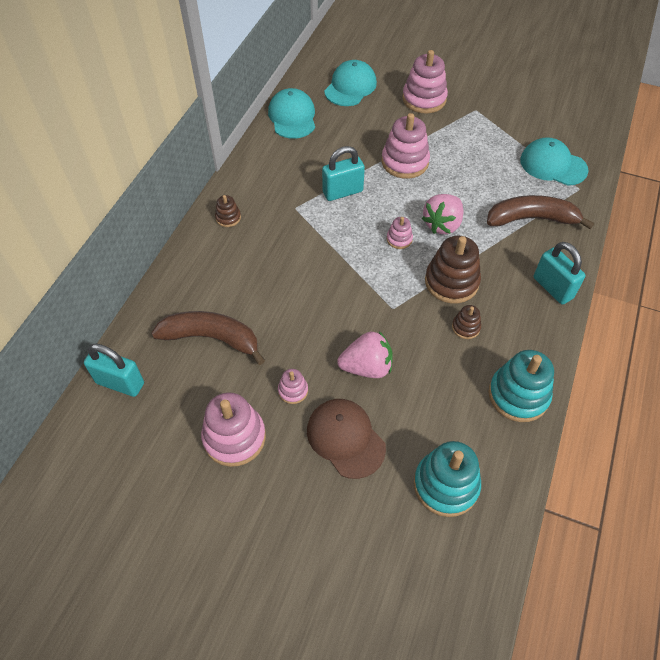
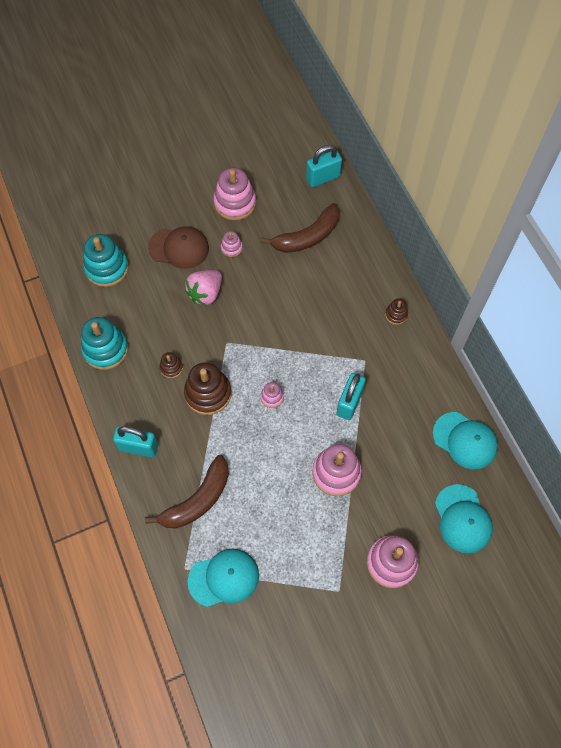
camera: 135 degrees right, 10 degrees up
(442, 224) = (255, 436): pink strawberry -> none

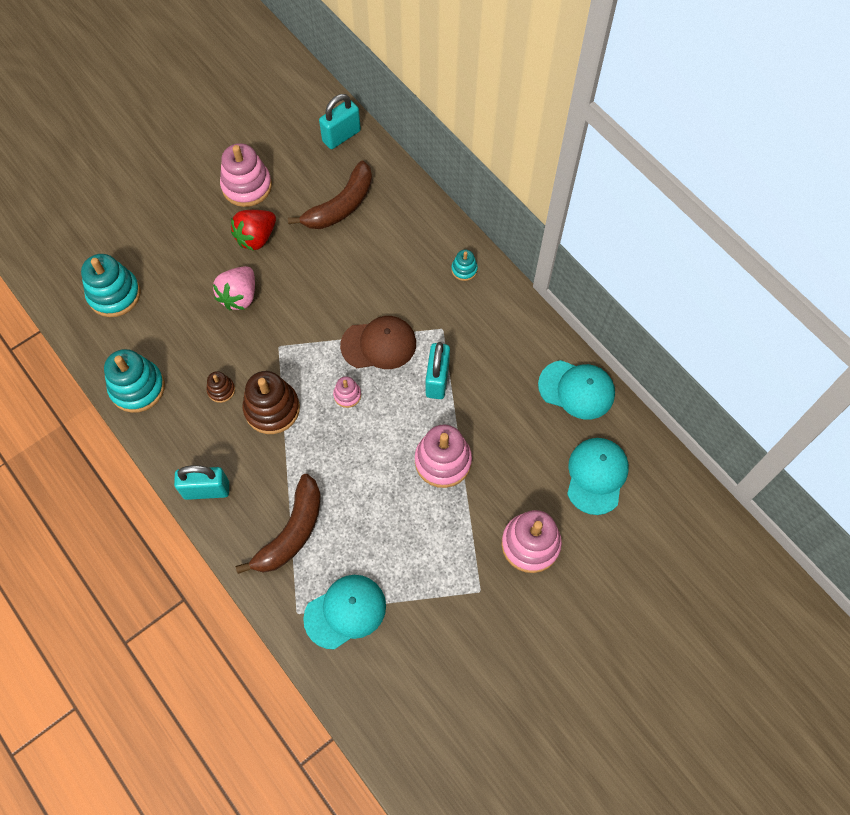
camera: 15 degrees left, 0 degrees up
(179, 248) = (194, 252): brown cap -> brown cap (379, 344)
(231, 248) = (256, 238): pink stacking toy -> red strawberry
(396, 314) = (464, 269): brown stacking toy -> turquoise stacking toy
(462, 519) = (596, 476): turquoise cap -> turquoise cap turned 135 degrees counterclockwise

